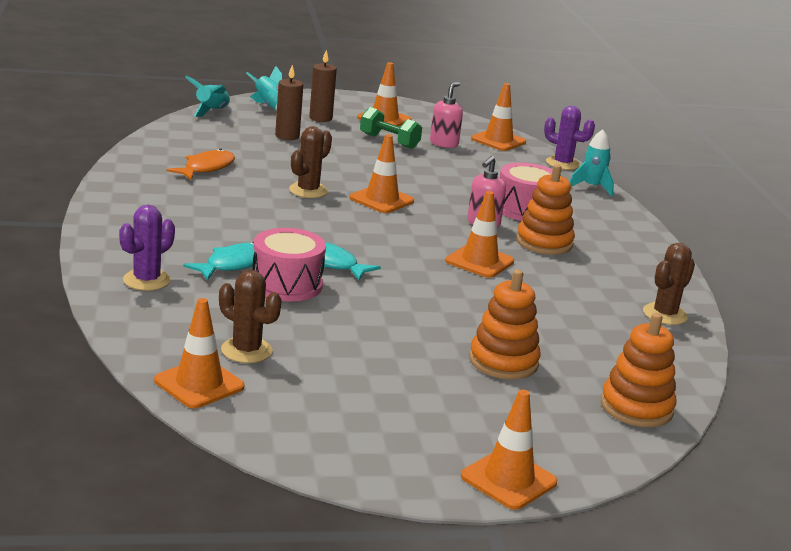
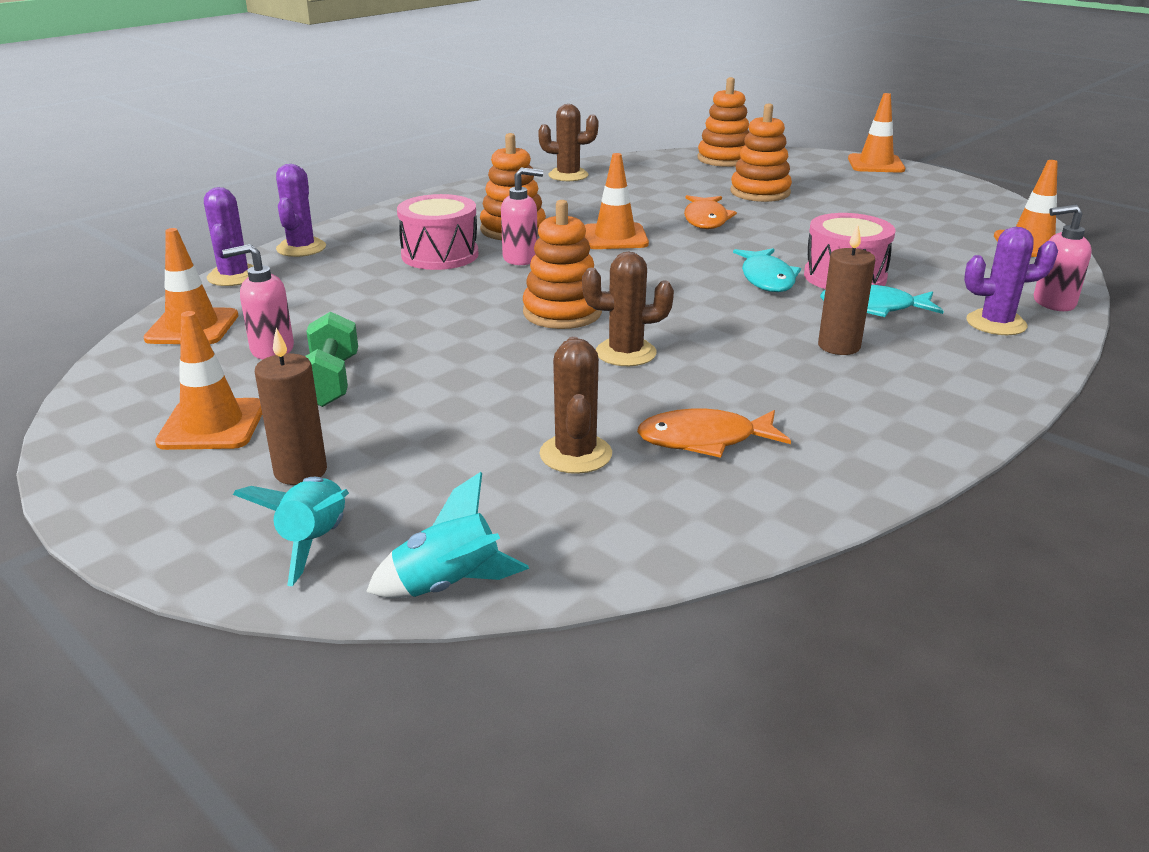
camera: 125 degrees left, 5 degrees up
(125, 315) = (1053, 303): none -> pink soap dispenser
(246, 350) = (961, 250): brown cactus -> brown cactus (575, 454)
(287, 136) = (451, 453): brown candle -> brown candle (839, 346)
(381, 200) = (562, 312): orange traffic cone -> orange stacking toy
(468, 305) = (706, 219): none -> orange fish
(591, 187) = (301, 248): turquoise rocket -> purple cactus

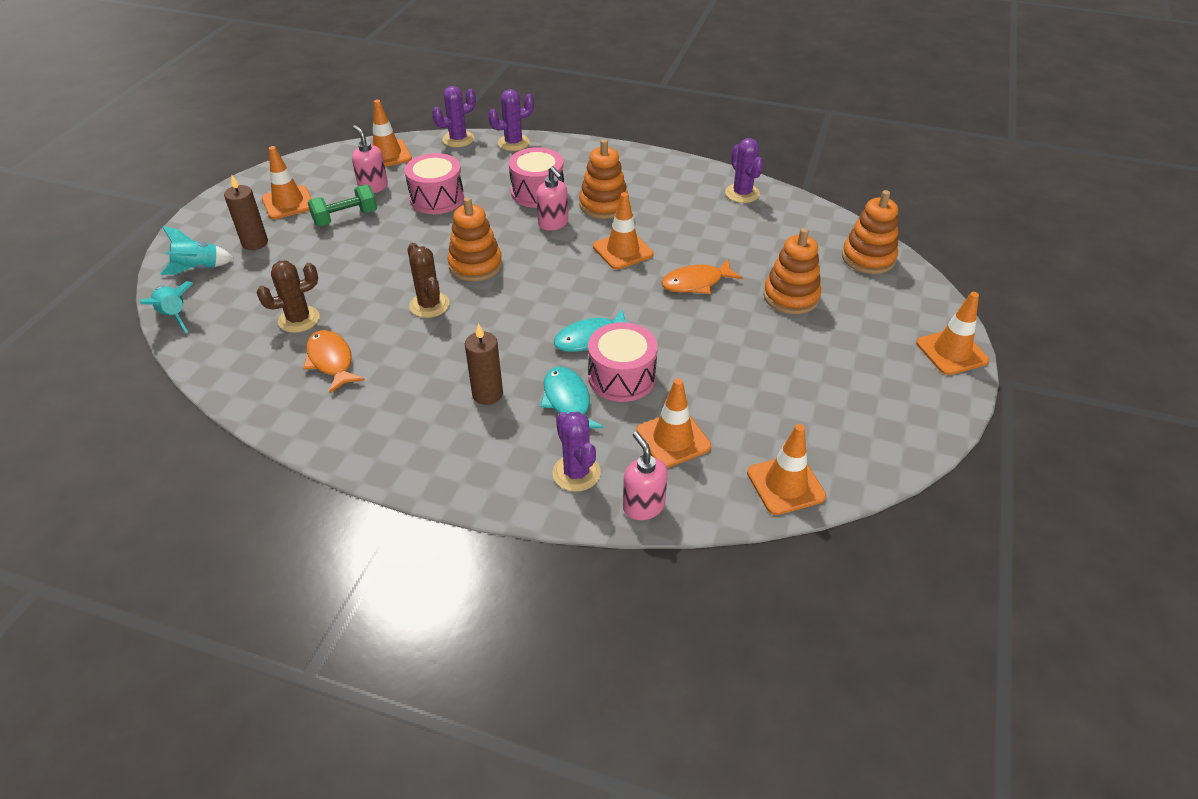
camera: 65 degrees right, 15 degrees up
(370, 311) = (437, 198): none -> pink drum
(568, 175) = (742, 193): brown cactus -> purple cactus
(954, 273) = (673, 439): none -> orange traffic cone

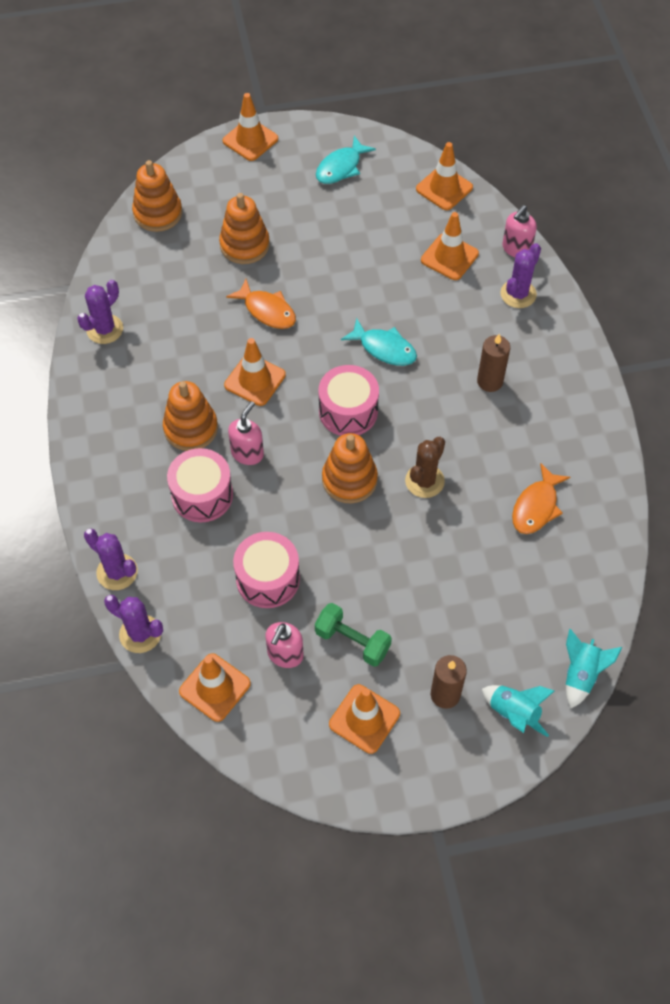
camera: 120 degrees left, 15 degrees up
(299, 319) = (512, 568): brown cactus -> none
(567, 401) = (460, 330): turquoise fish -> turquoise fish (341, 167)
(621, 377) = (412, 310): pink drum -> pink drum (348, 411)

